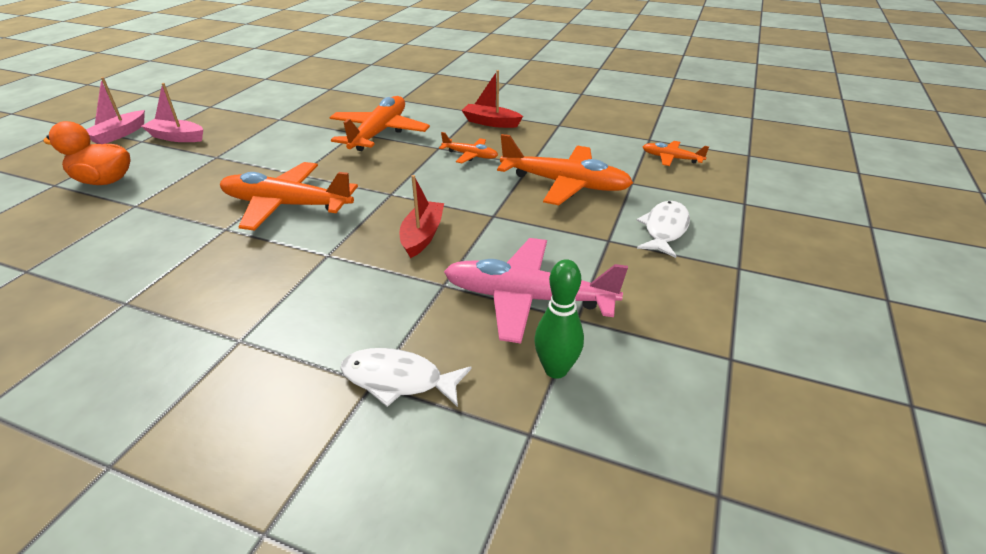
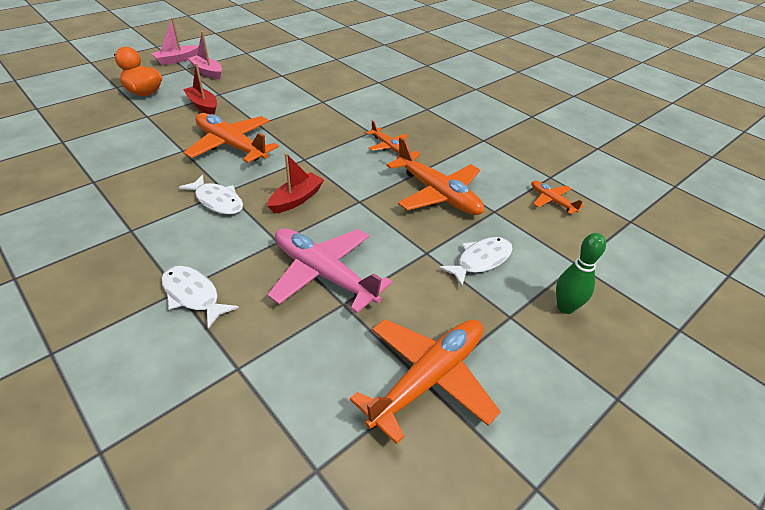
camera: 25 degrees right, 5 degrees up
(327, 268) = (217, 201): none -> white fish
(379, 133) = (338, 107): orange plane -> orange plane (428, 379)
(491, 122) = (429, 122): red boat -> red boat (203, 106)
(556, 369) = (294, 333): green bowling pin -> green bowling pin (565, 307)

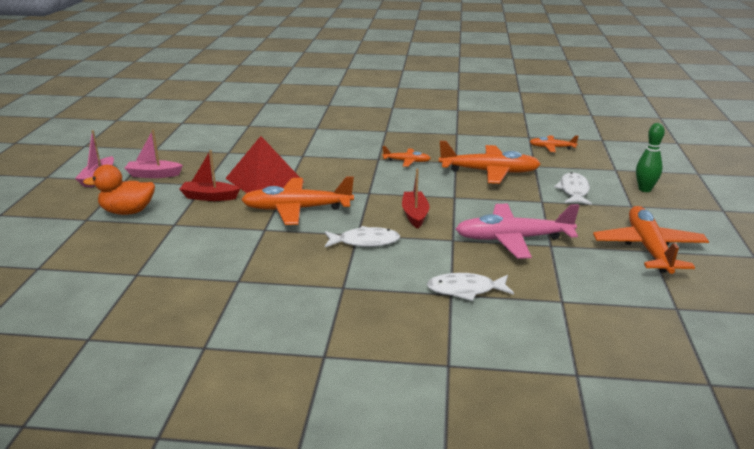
camera: 40 degrees left, 15 degrees down
(259, 109) = (264, 180): none -> red pyramid

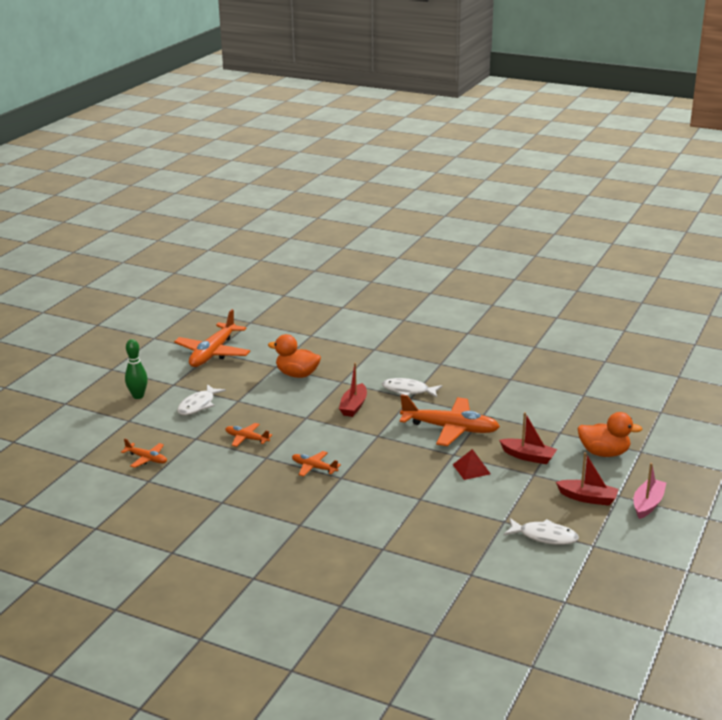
camera: 160 degrees left, 0 degrees up
(154, 175) = (587, 498): pink boat -> red boat
(264, 180) = (471, 469): red pyramid -> red pyramid, size x0.49
(465, 290) = (363, 349): white fish -> white fish (544, 536)
(489, 172) = (247, 439): orange plane -> orange plane, size x0.50
(513, 239) = (297, 374): pink plane -> orange duck

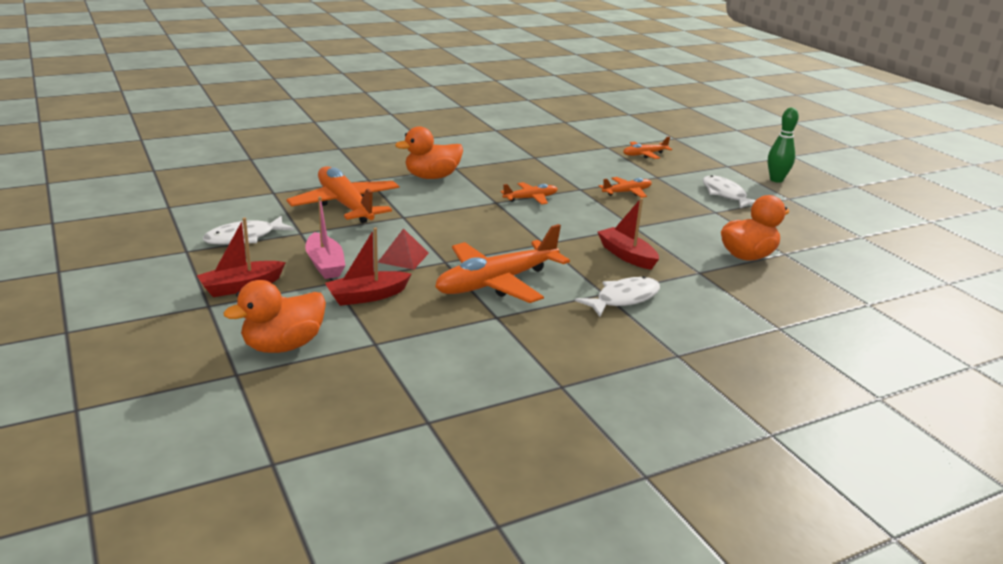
camera: 125 degrees right, 0 degrees up
(213, 353) = (857, 235): orange plane -> orange plane (346, 205)
(335, 524) = (432, 177): none -> orange duck
(647, 504) = (161, 312): pink boat -> pink boat (325, 264)

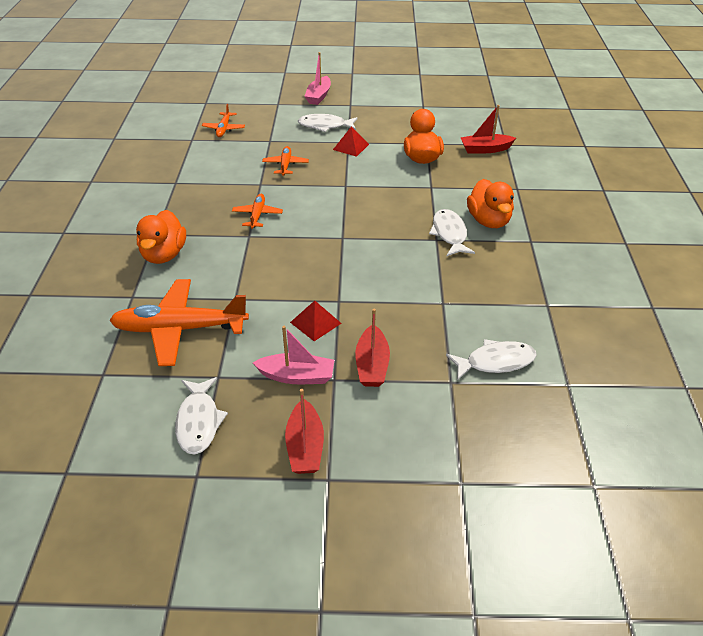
camera: 60 degrees left, 15 degrees up
(283, 346) = (429, 440): orange duck -> orange duck (488, 221)
(427, 365) = (495, 362): none -> white fish
(497, 282) = (391, 284): orange plane -> none
(627, 255) = (388, 207): red boat -> red boat (485, 149)
(708, 215) = (351, 147): none -> red pyramid
(776, 180) = (318, 96): green bowling pin -> pink boat

